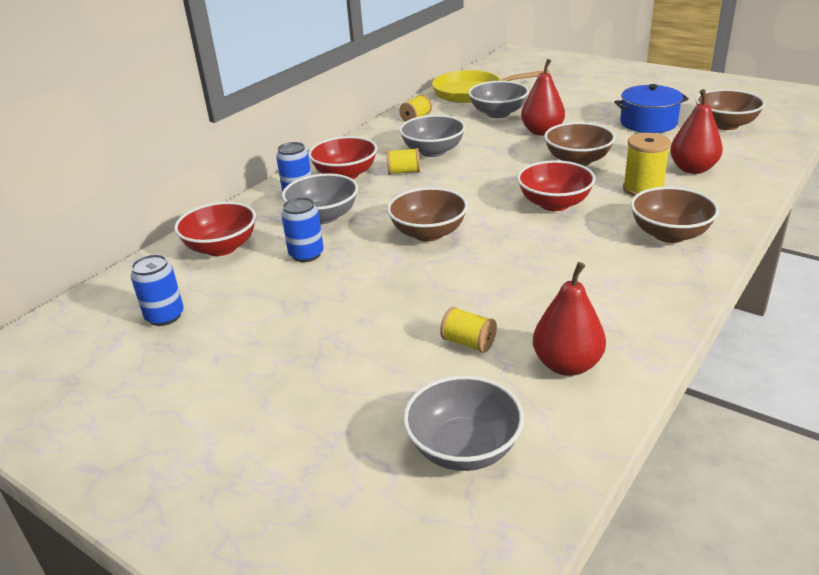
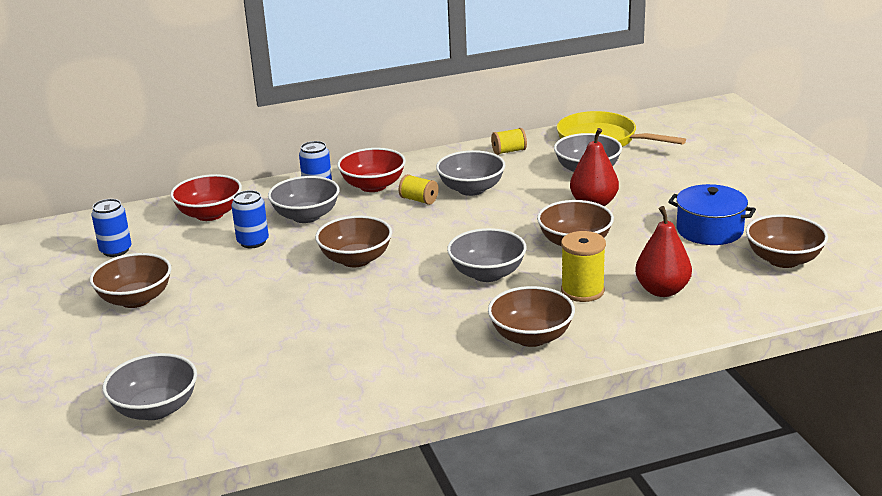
camera: 35 degrees right, 5 degrees down
(264, 352) = (135, 299): none -> brown bowl
(468, 343) = (256, 349): yellow spool -> none
(554, 204) = (487, 274): red bowl -> grey bowl
(567, 365) = (291, 392): red pear -> none

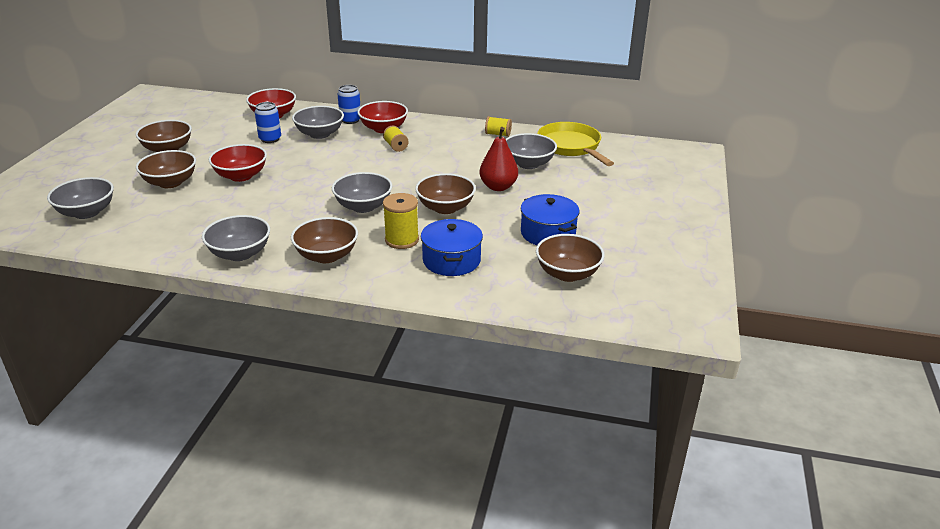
camera: 30 degrees right, 5 degrees up
(116, 250) = (199, 119): blue can -> none
(288, 294) = (241, 176): none -> red bowl
(356, 259) = (306, 169): brown bowl -> brown bowl (170, 183)
(471, 189) = (437, 150): grey bowl -> grey bowl (240, 254)
(662, 290) = (451, 260): red pear -> blue pot

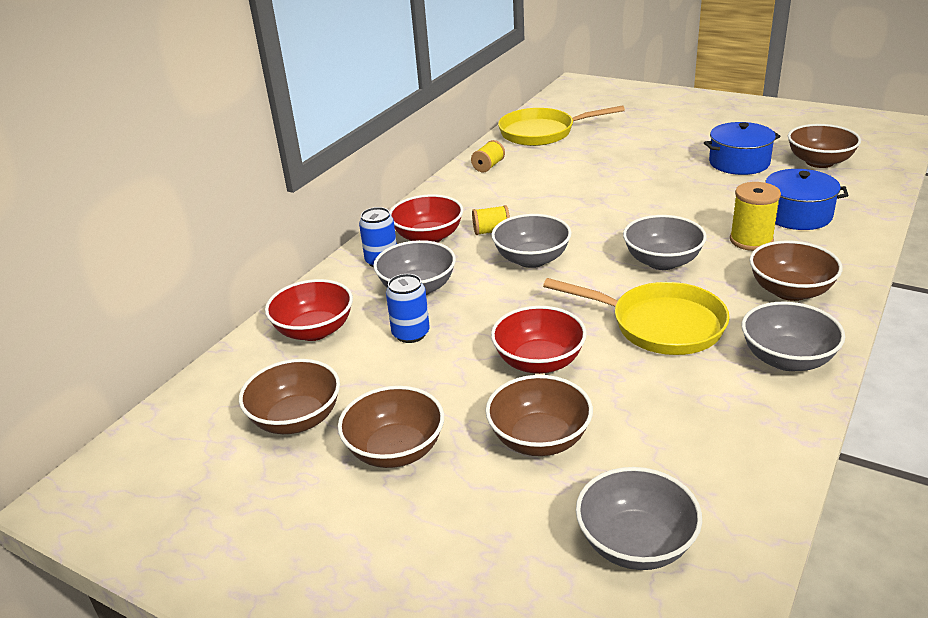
camera: 70 degrees left, 0 degrees up
(280, 210) = (660, 325): none -> yellow pan
(445, 208) = (675, 210): brown bowl -> brown bowl (296, 419)
(498, 187) = (629, 177): red pear -> none
(528, 164) = (576, 157): grey bowl -> grey bowl (532, 259)

